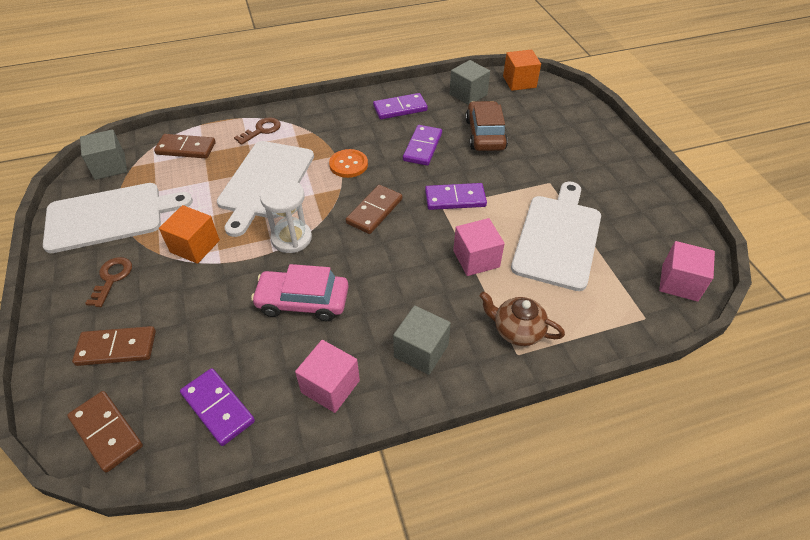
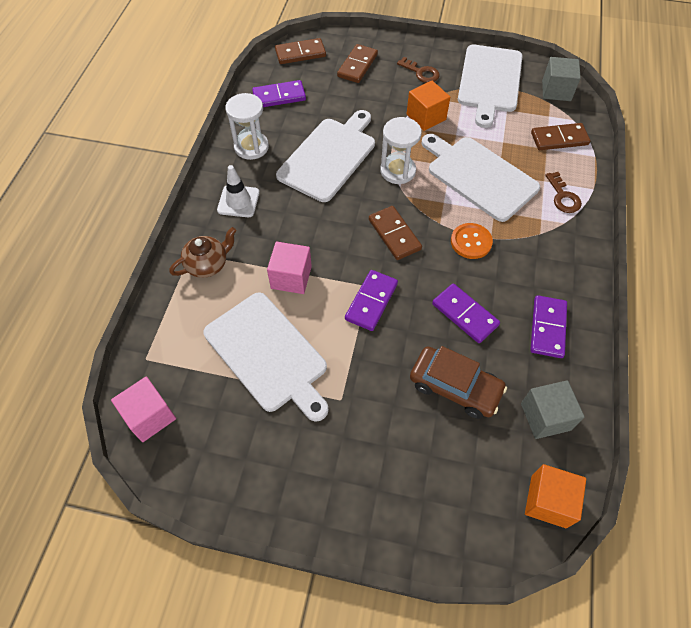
camera: 120 degrees right, 10 degrees up
(186, 148) = (559, 139): brown domino -> brown domino turned 45 degrees clockwise
(303, 301) = (329, 157): pink car -> white cutting board
(330, 386) = (251, 147): pink cube -> white hourglass
(421, 351) = (238, 201): grey cube -> white traffic cone

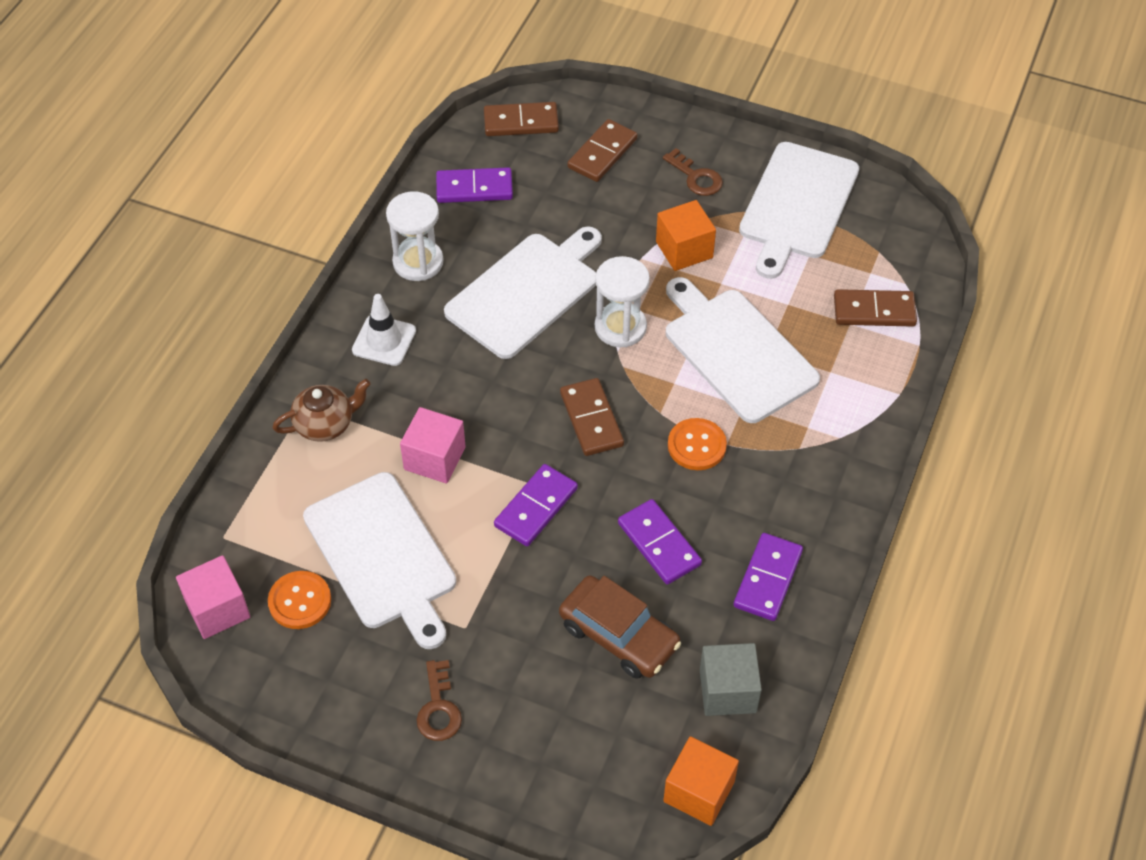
camera: 10 degrees right, 5 degrees down
(212, 399) = (300, 601): none -> orange button
(556, 90) = (895, 233): grey cube -> none
(563, 197) = (850, 399): brown key -> brown key (438, 708)

